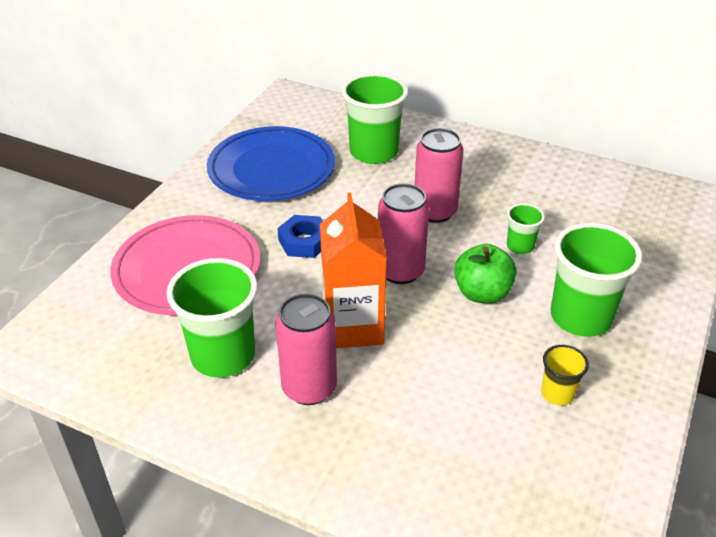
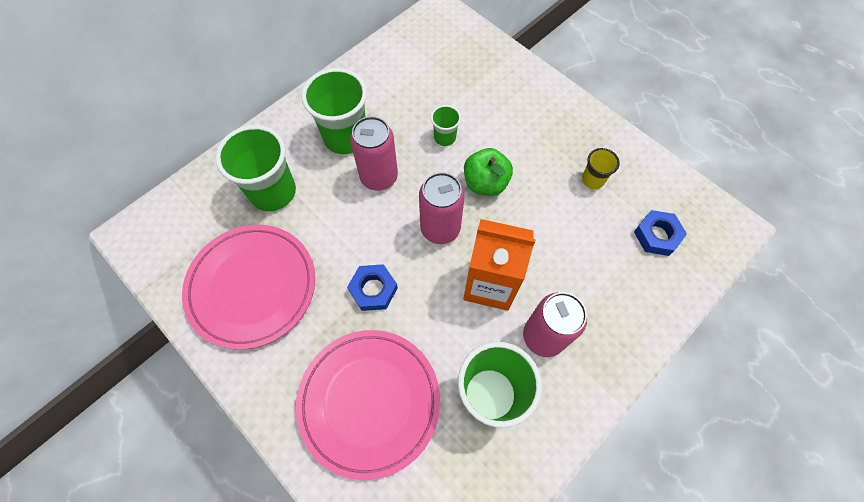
camera: 70 degrees left, 25 degrees up
(271, 169) = (252, 287): blue plate -> pink plate
(514, 482) = (657, 235): none -> blue nut
(580, 317) = (530, 135): green cup -> green cup (345, 137)

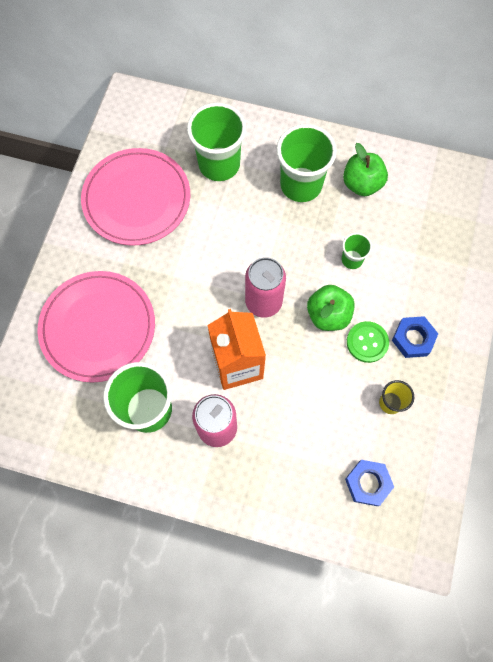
camera: 60 degrees right, 5 degrees up
(373, 289) = (183, 282): blue nut -> blue nut (413, 339)
(379, 92) = (362, 184): none -> green apple
(379, 177) = (280, 230): pink can -> none
(528, 167) = (367, 342): none -> green button

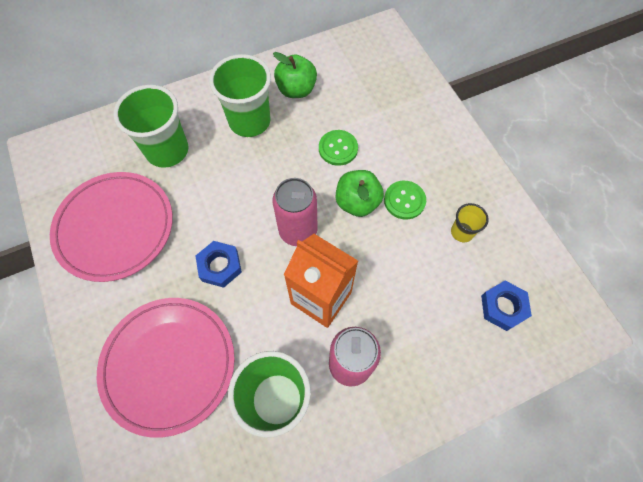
camera: 40 degrees left, 5 degrees down
(352, 259) = (338, 148): green cup -> green button
(413, 339) = (434, 173): blue nut -> blue nut (220, 266)

